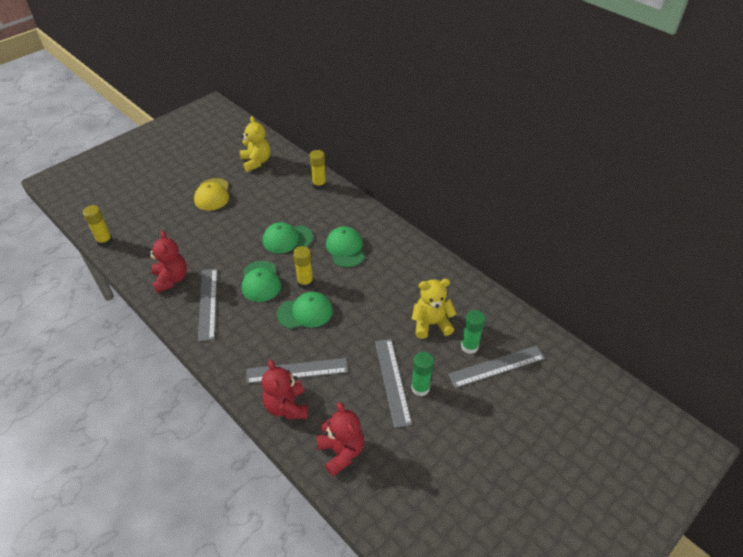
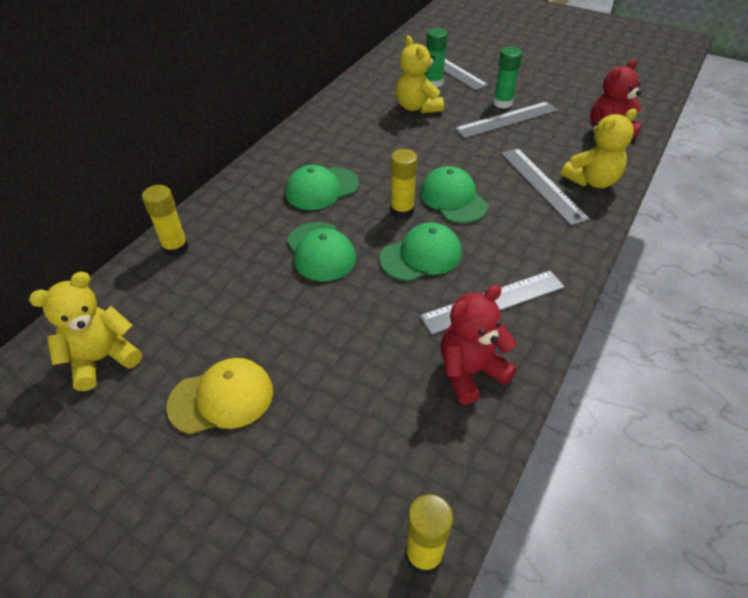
camera: 105 degrees left, 0 degrees up
(287, 406) = (592, 180): red teddy bear -> yellow teddy bear

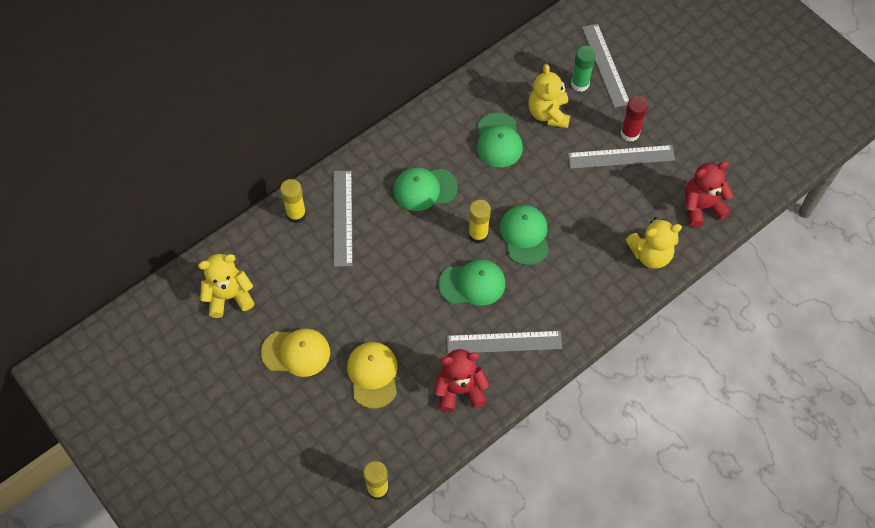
camera: 20 degrees right, 15 degrees up
(321, 252) = (400, 254): green cap -> green cap (498, 140)
(344, 391) = (373, 375): none -> yellow cap
(502, 103) = (630, 133): green glue stick -> red glue stick
(542, 184) = (606, 244): grey ruler -> grey ruler (342, 217)

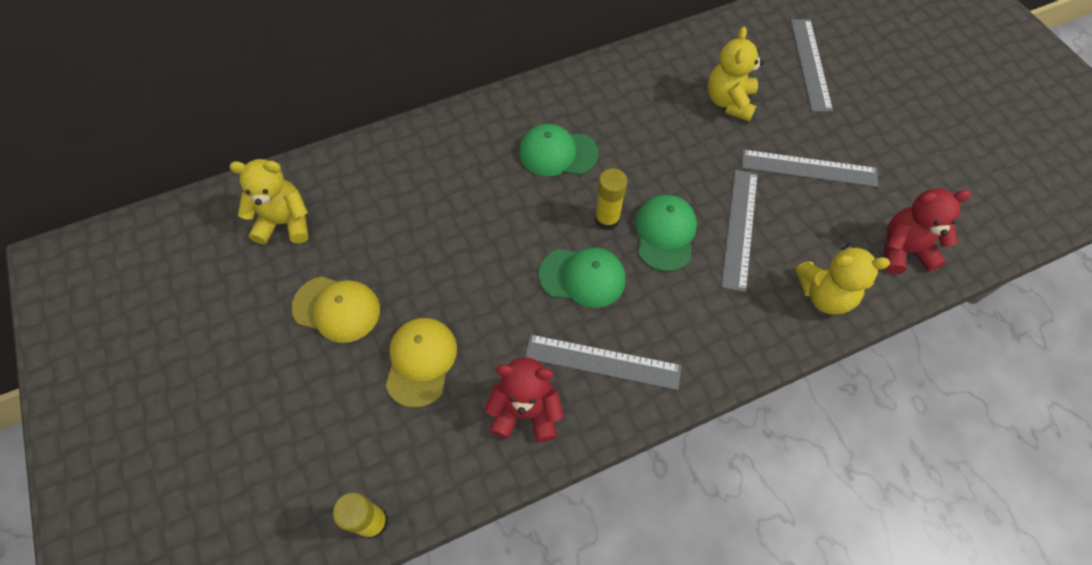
camera: 15 degrees right, 0 degrees up
(296, 214) = (399, 148): yellow glue stick -> none
(342, 217) = (450, 163): grey ruler -> grey ruler (739, 228)
(498, 140) = (661, 119): green cap -> none
(580, 84) = (775, 78): green glue stick -> none
(630, 133) = (825, 144): red glue stick -> none

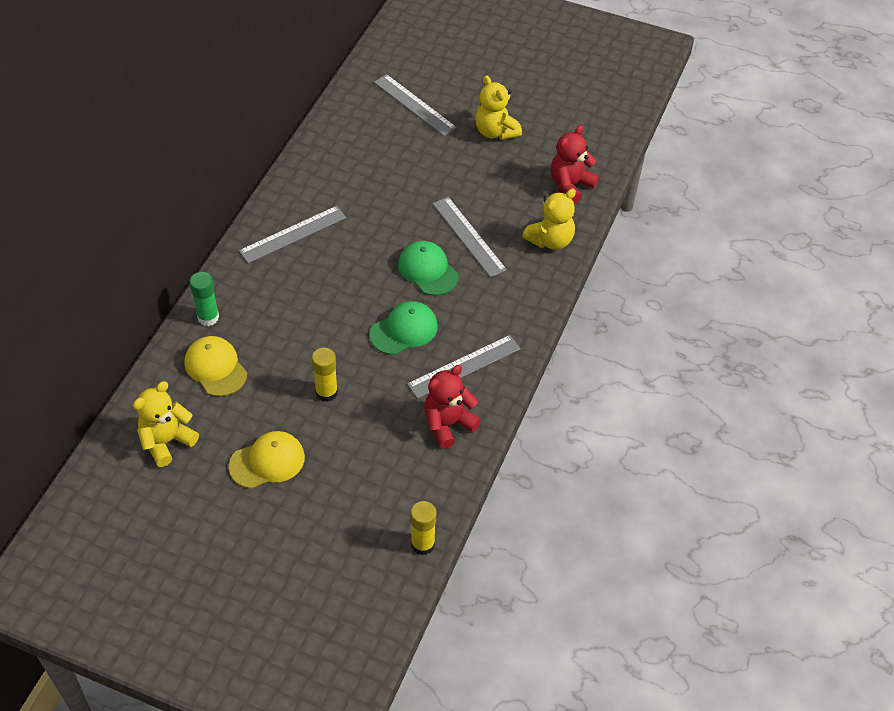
camera: 45 degrees left, 10 degrees down
(421, 361) = (356, 448): yellow cap -> yellow cap (215, 368)
(432, 136) = (208, 317): none -> green glue stick
(557, 153) = (308, 269): green cap -> none
(607, 219) = (383, 287): yellow glue stick -> yellow glue stick (326, 392)
(729, 102) = (387, 163): yellow teddy bear -> yellow teddy bear (495, 131)
(808, 168) = (475, 173): grey ruler -> grey ruler (293, 234)

